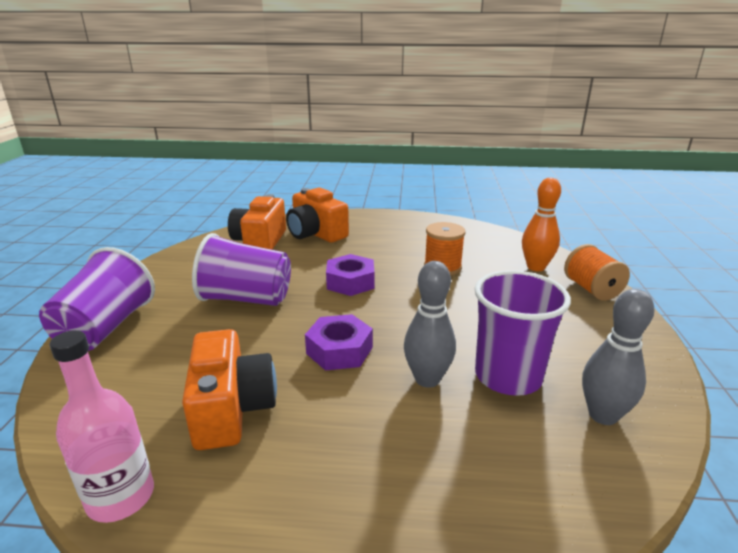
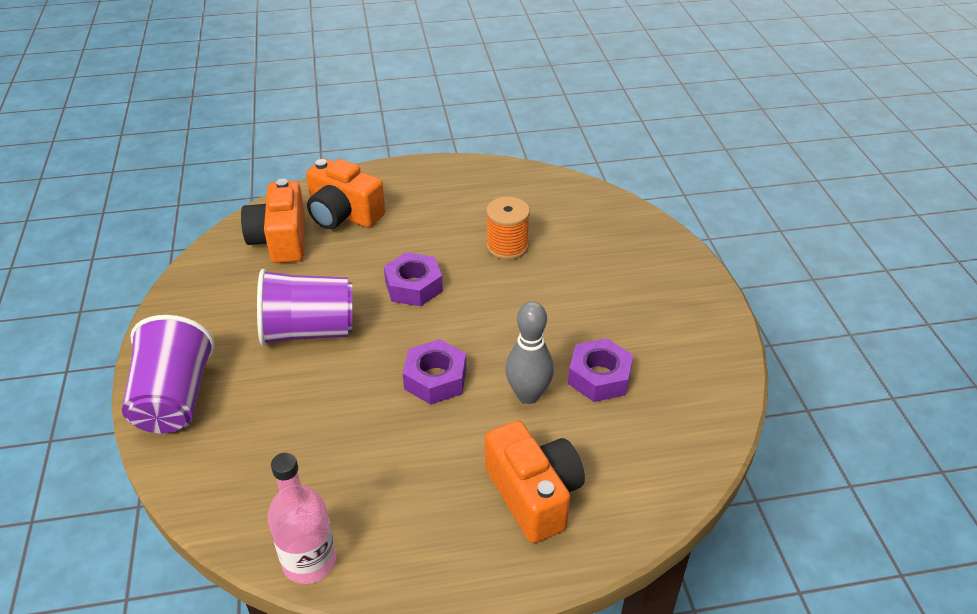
camera: 15 degrees left, 15 degrees up
(231, 409) = (361, 463): orange camera -> orange camera (533, 494)
(508, 376) = (599, 377): purple cup -> purple nut
(536, 267) = (605, 229): orange bowling pin -> none
(591, 289) = (664, 253): orange spool -> none
(603, 415) = (683, 401): grey bowling pin -> none

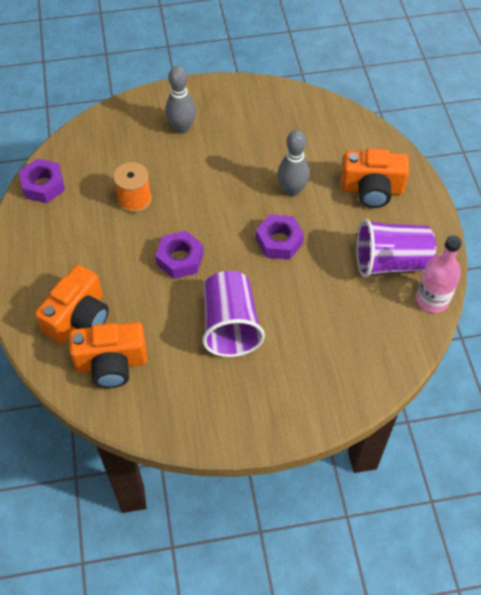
camera: 90 degrees left, 15 degrees up
(174, 399) = (305, 407): purple cup -> purple cup (390, 262)
(533, 494) = (372, 189): orange camera -> orange camera turned 150 degrees counterclockwise
(599, 377) = (275, 152): purple nut -> purple nut (43, 185)
(632, 282) = (182, 128): none -> grey bowling pin

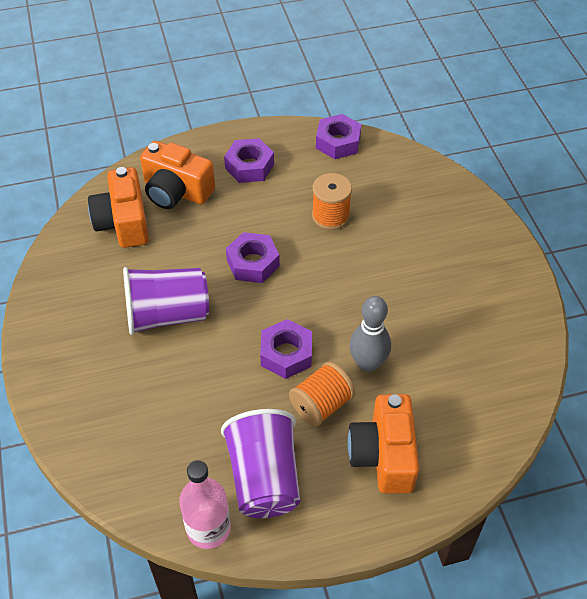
camera: 85 degrees right, 5 degrees down
(58, 256) = (249, 166): none -> purple nut
(182, 128) = (445, 246): grey bowling pin -> none
(328, 222) = (321, 405): none -> orange spool

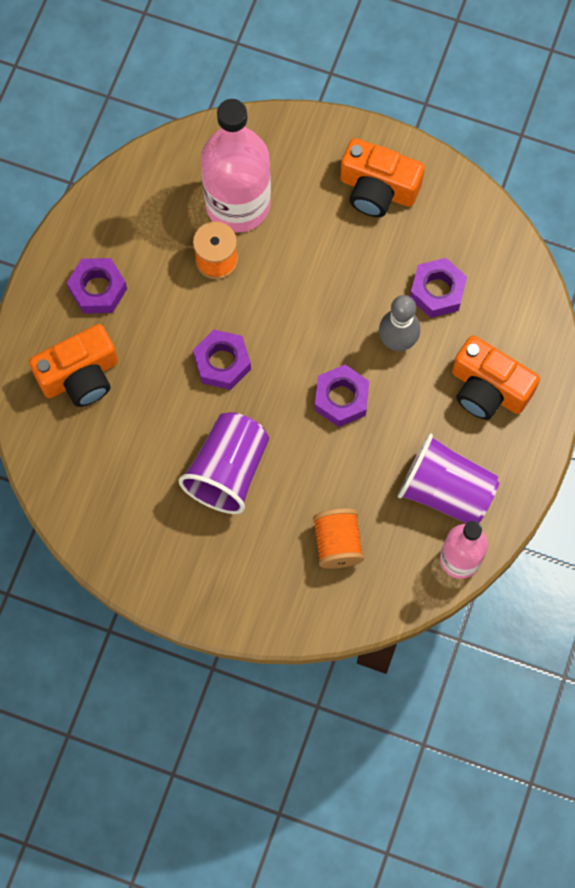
camera: 55 degrees left, 20 degrees up
(124, 222) = (85, 446): orange camera -> orange camera (377, 189)
(321, 405) = (410, 404): orange spool -> orange spool (337, 543)
(338, 142) = (128, 189): purple nut -> purple nut (437, 291)
(384, 204) = (238, 204): none -> pink bottle

